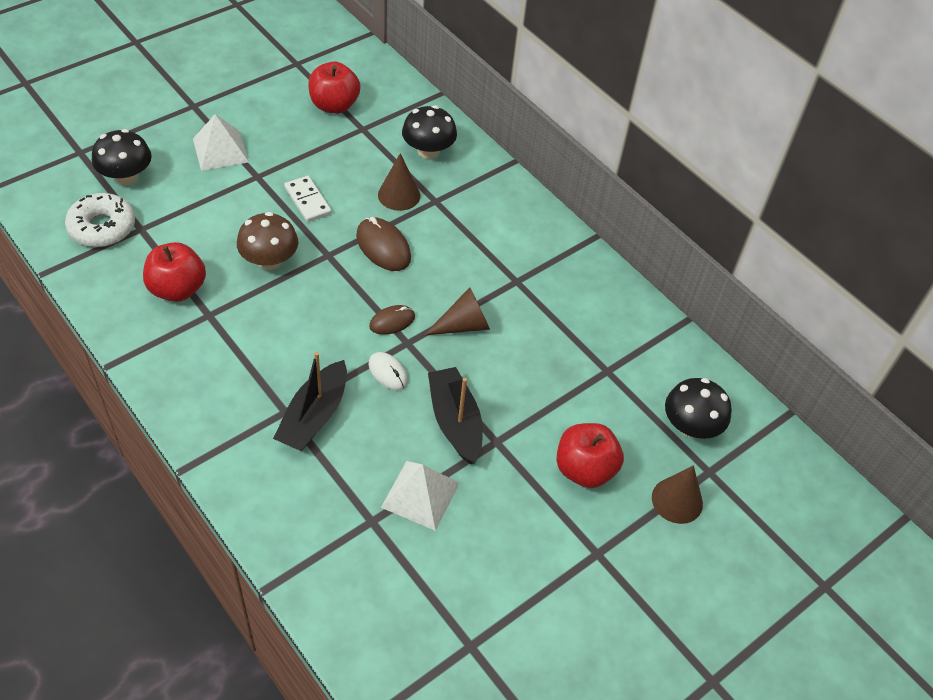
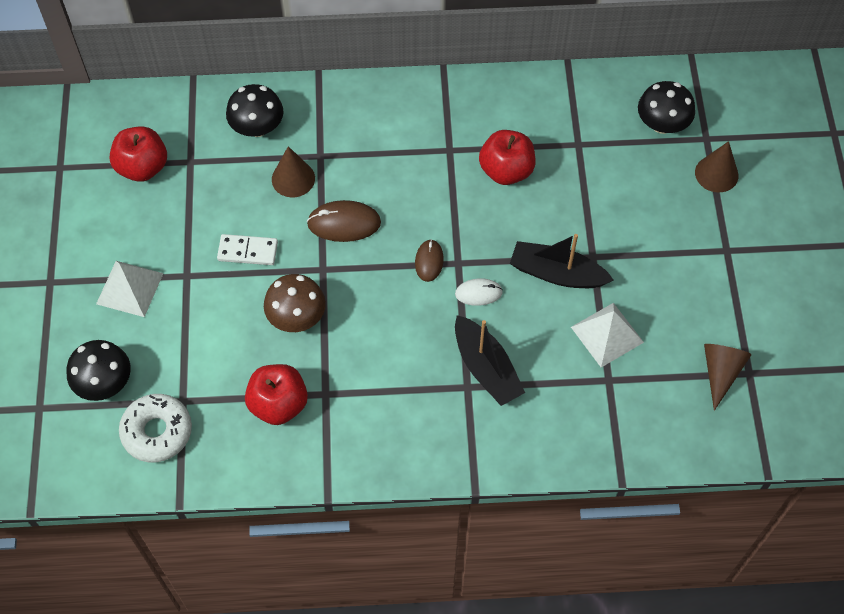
camera: 50 degrees left, 10 degrees up
(463, 325) = (468, 213): brown cone -> brown cone (720, 372)
(584, 469) = (654, 214): red apple -> red apple (506, 170)

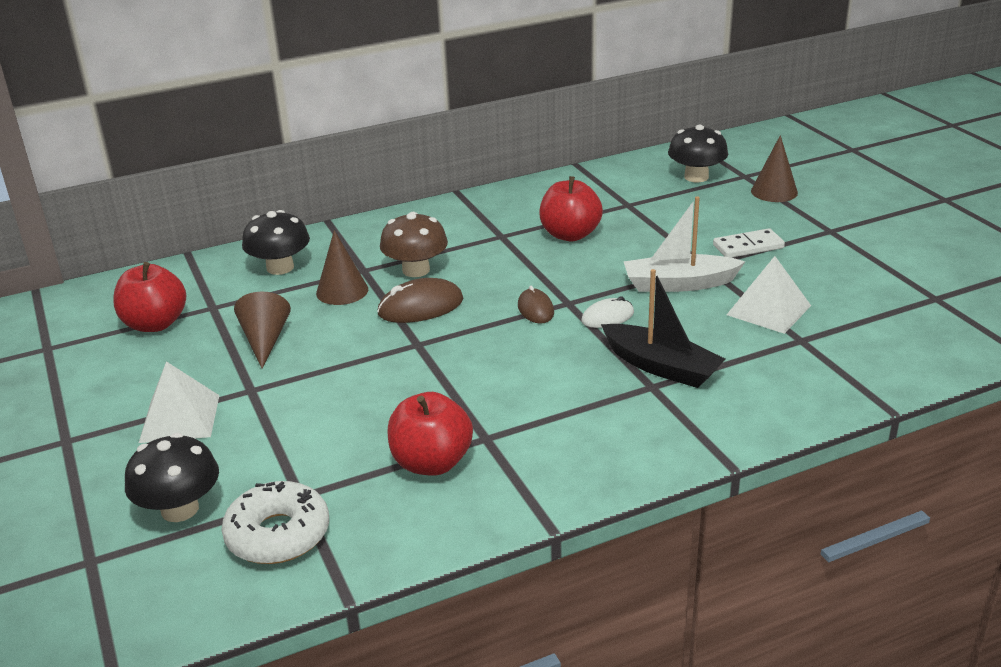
camera: 20 degrees left, 30 degrees down
(248, 251) = (318, 353): white domino -> white domino (748, 246)
(296, 316) = (409, 386): brown mushroom -> brown mushroom (416, 270)
(557, 273) = (679, 284): black boat -> white boat
(720, 372) = (908, 305): brown cone -> brown cone (265, 340)

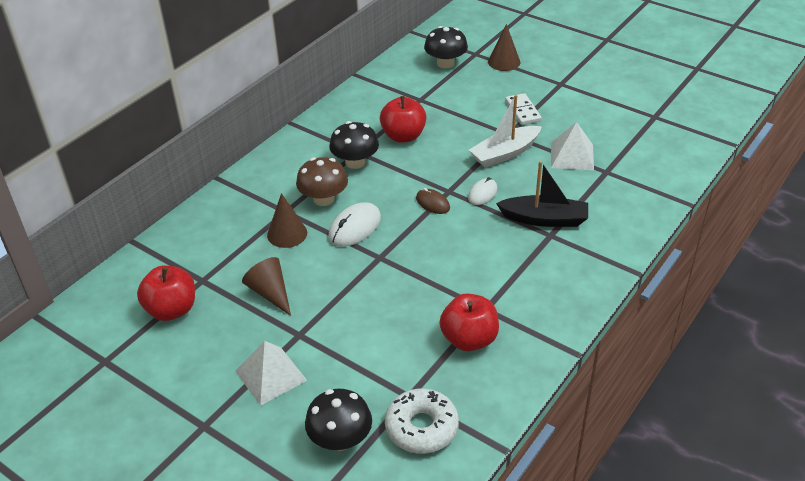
camera: 30 degrees left, 10 degrees up
(280, 267) = (221, 230): black mushroom -> black mushroom (355, 162)
(420, 307) = (354, 227): brown mouse -> white mouse
(748, 246) = (522, 111): white domino -> white domino turned 60 degrees counterclockwise

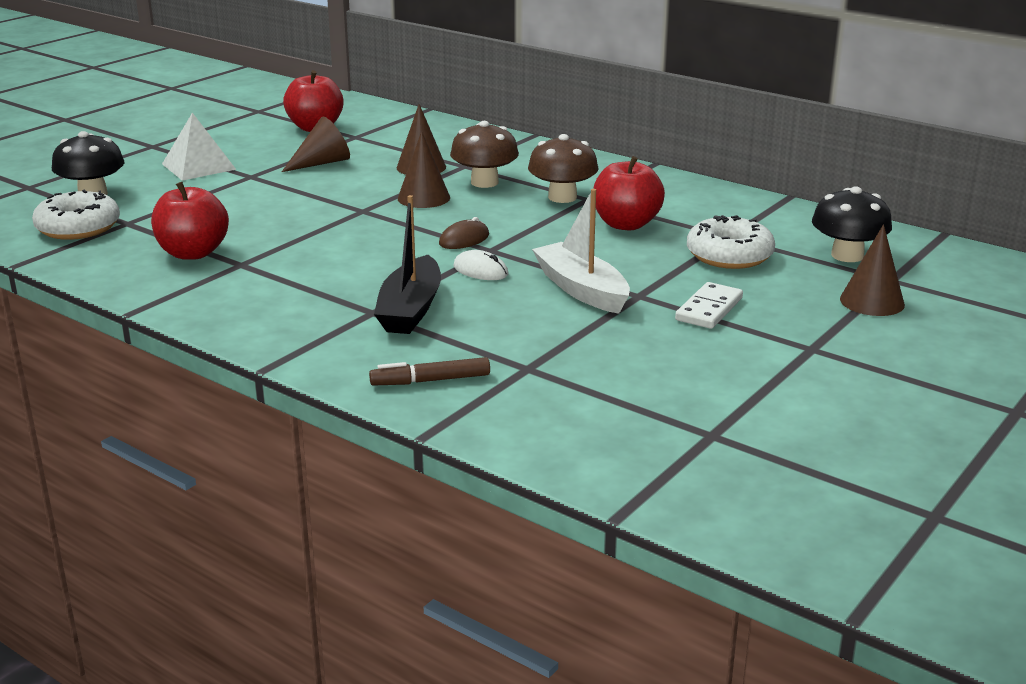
camera: 90 degrees right, 15 degrees down
(354, 227) = (423, 198): white mouse -> brown cone
(355, 162) = (562, 197): black mushroom -> brown mushroom
(449, 101) = (729, 255): none -> white donut
(522, 111) = (709, 309): white domino -> white domino turned 45 degrees counterclockwise
(572, 156) = (574, 342): white pyramid -> none
(631, 204) = (431, 380): none -> brown marker

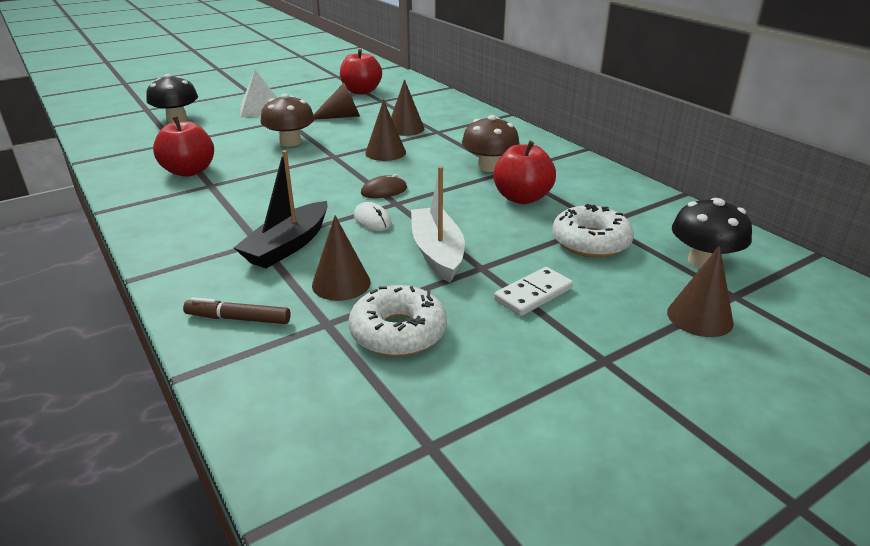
camera: 20 degrees right, 5 degrees up
(78, 227) = (142, 141): white donut -> white donut (398, 332)
(484, 182) = (440, 146): brown mushroom -> brown mushroom (290, 142)
(507, 333) = (341, 283): none -> brown cone

